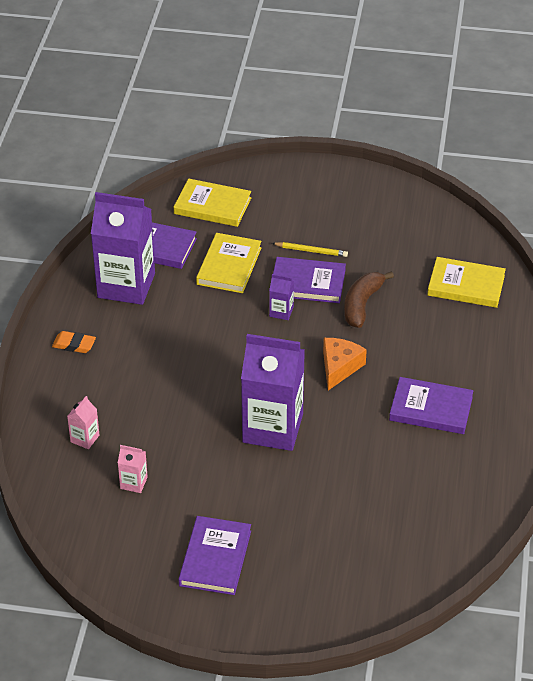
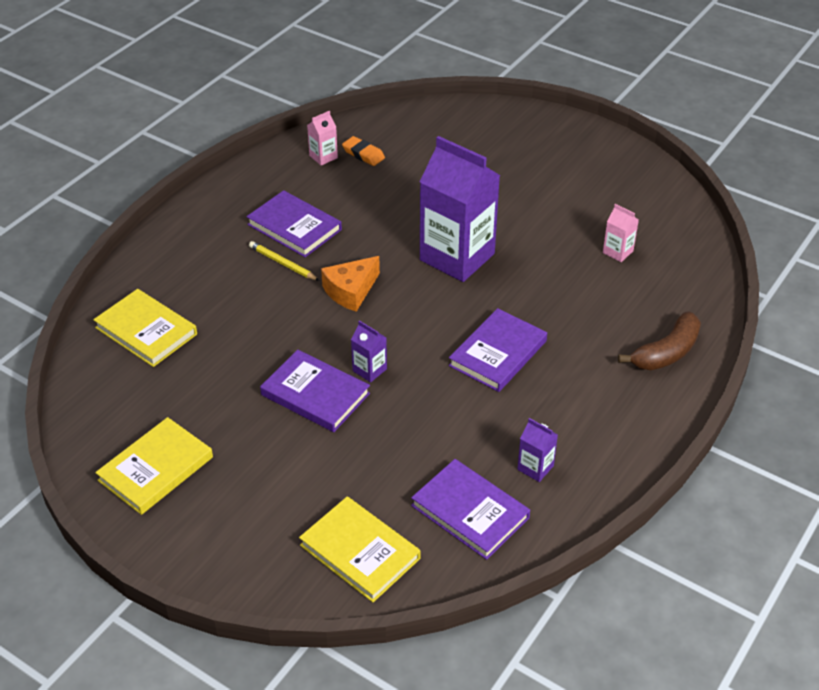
camera: 155 degrees left, 0 degrees up
(74, 345) = (630, 411): orange eraser -> orange eraser (363, 154)
(85, 438) = (652, 305): pink carton -> pink carton (323, 157)
(126, 285) = (535, 468): purple carton -> purple carton, size x0.41
(215, 558) = (570, 176): purple book -> purple book (498, 353)
(229, 266) = (393, 450): yellow book -> yellow book (156, 469)
(311, 251) = (280, 434): yellow pencil -> yellow pencil (282, 263)
(362, 305) = (275, 348): brown banana -> brown banana (666, 352)

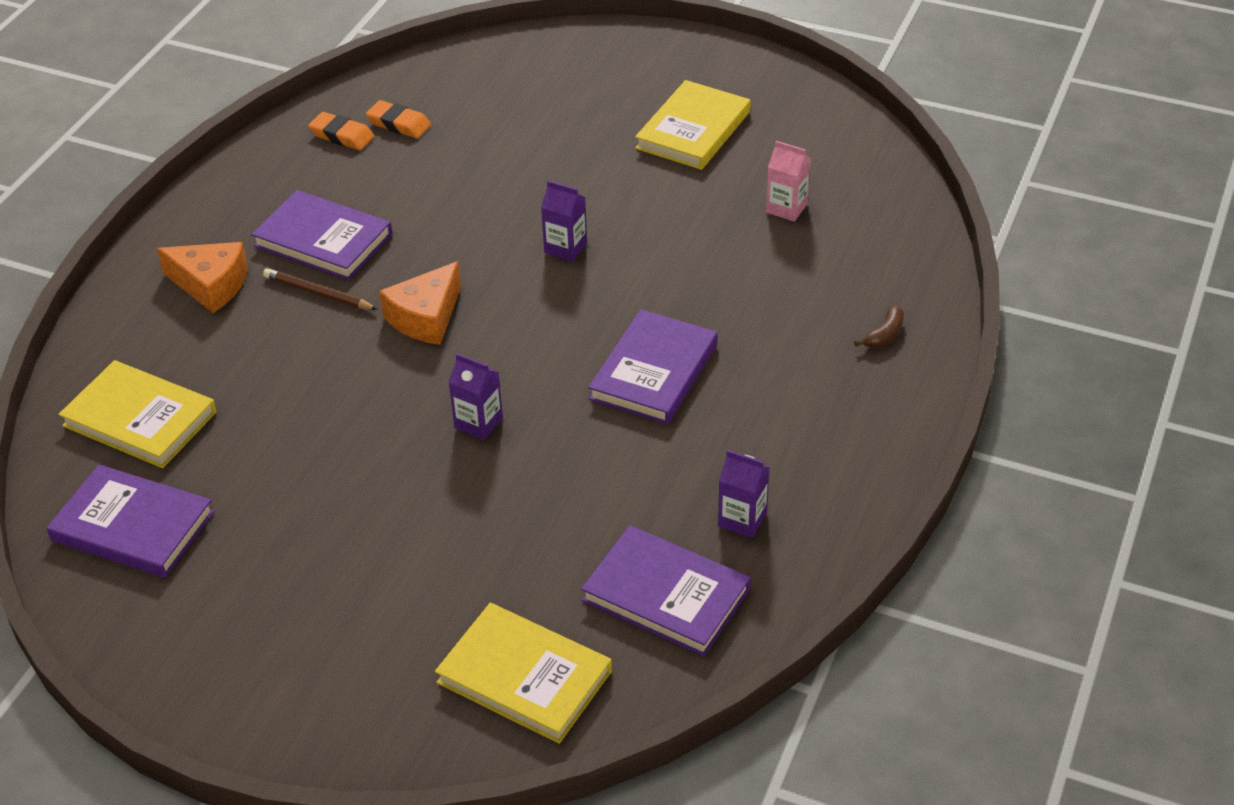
camera: 10 degrees left, 0 degrees up
(156, 469) = (201, 612): yellow book -> yellow book (693, 130)
(213, 247) = (211, 285): none -> orange cheese
(282, 263) = (318, 293): yellow pencil -> brown pencil
(315, 394) = (409, 469): purple book -> purple book (133, 526)
(323, 157) = (342, 135): pink carton -> orange eraser
(457, 257) = (565, 248): purple carton -> purple carton, size x0.41
(666, 352) = (884, 334): brown banana -> brown banana, size x0.49

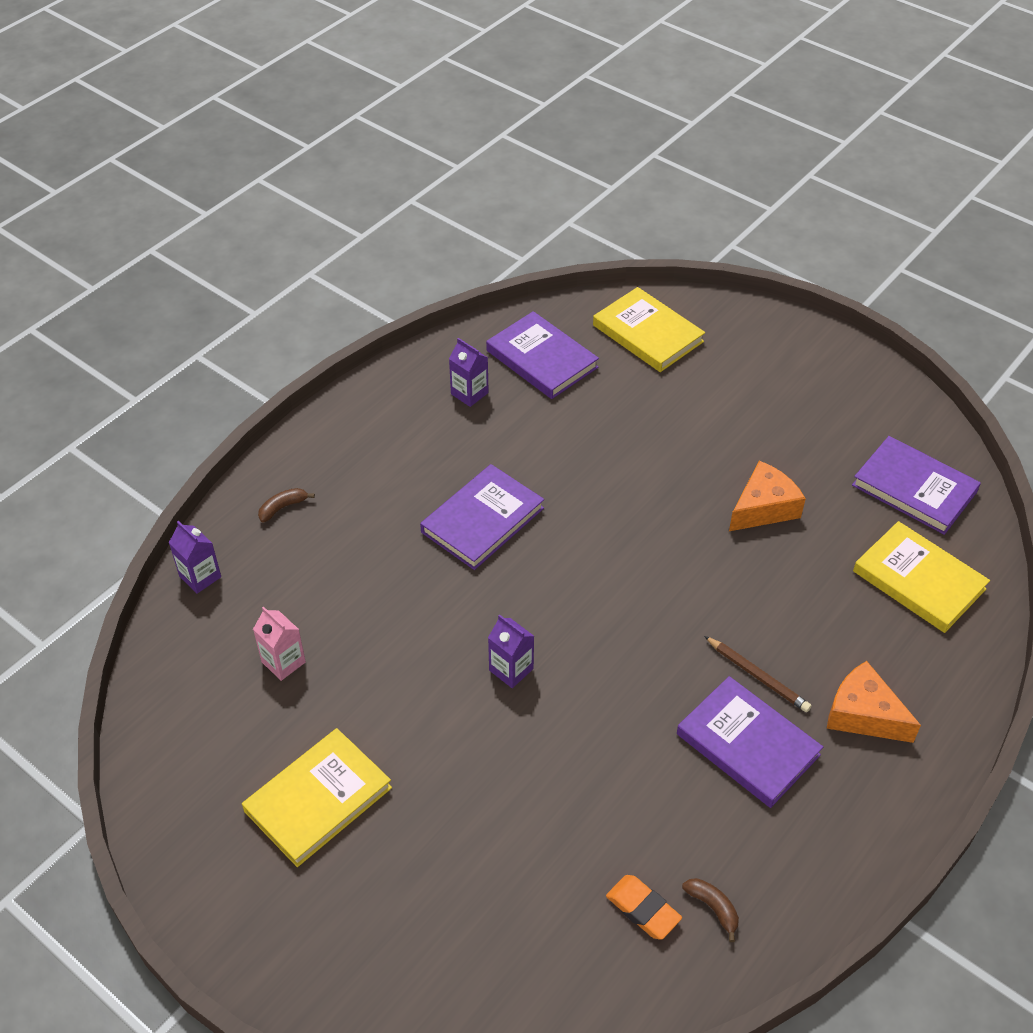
camera: 165 degrees left, 5 degrees up
(342, 135) = (713, 908): orange eraser -> brown banana
(426, 317) = (660, 622): orange cheese -> orange cheese (763, 508)
(478, 423) = (637, 509): purple carton -> purple carton (200, 577)

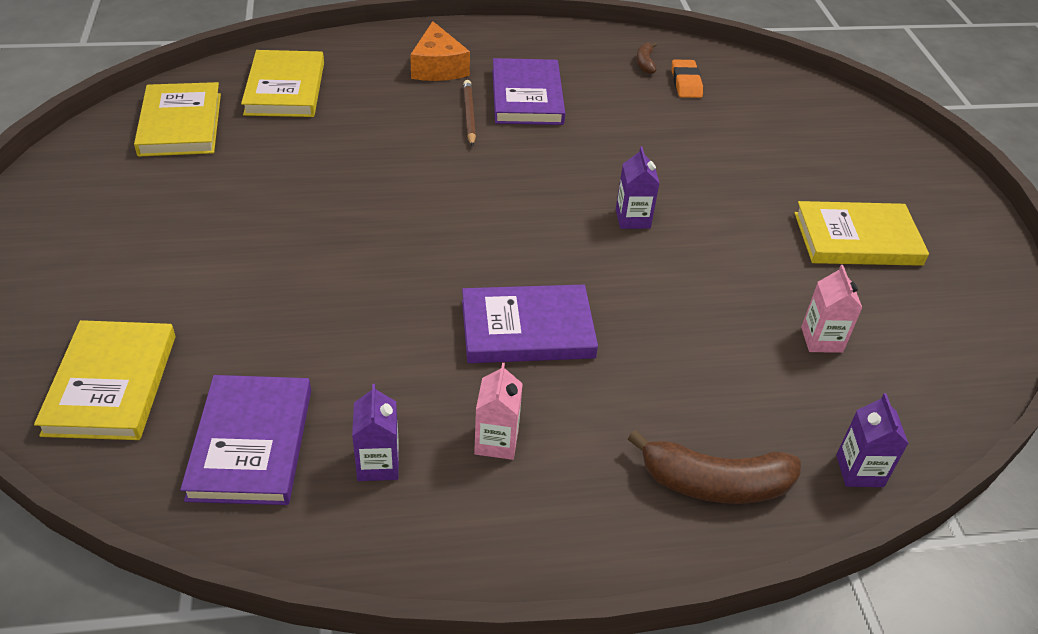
camera: 140 degrees left, 5 degrees down
(283, 508) = (715, 483): brown banana -> brown banana, size x2.05
(424, 445) = (496, 441): none -> pink carton
(763, 508) = (298, 183): orange cheese -> none
(914, 488) = (180, 124): purple book -> yellow book

